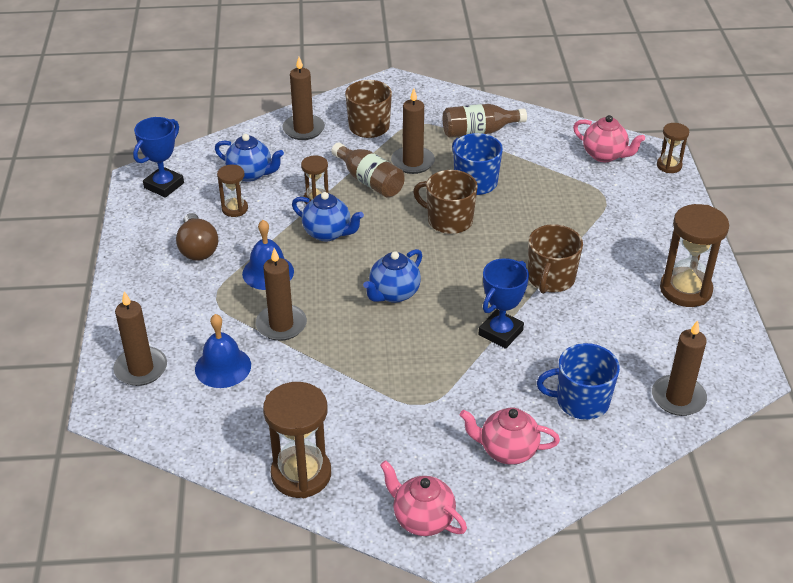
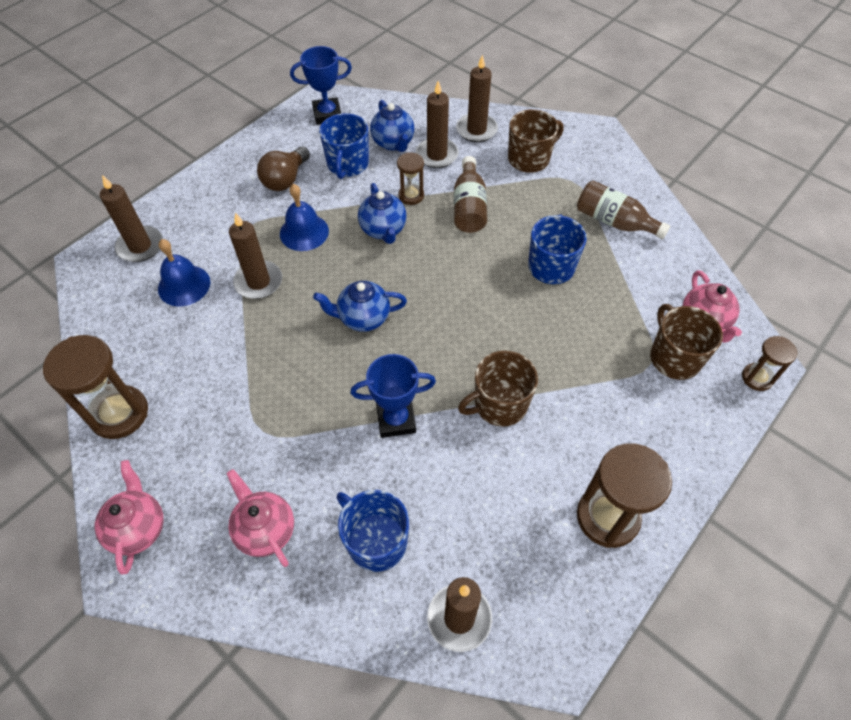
camera: 45 degrees right, 15 degrees up
(235, 209) = (347, 164): brown hourglass -> blue mug
(412, 162) = (523, 213): brown candle -> brown candle (437, 155)
(448, 220) = (485, 285): brown mug -> brown mug (674, 357)

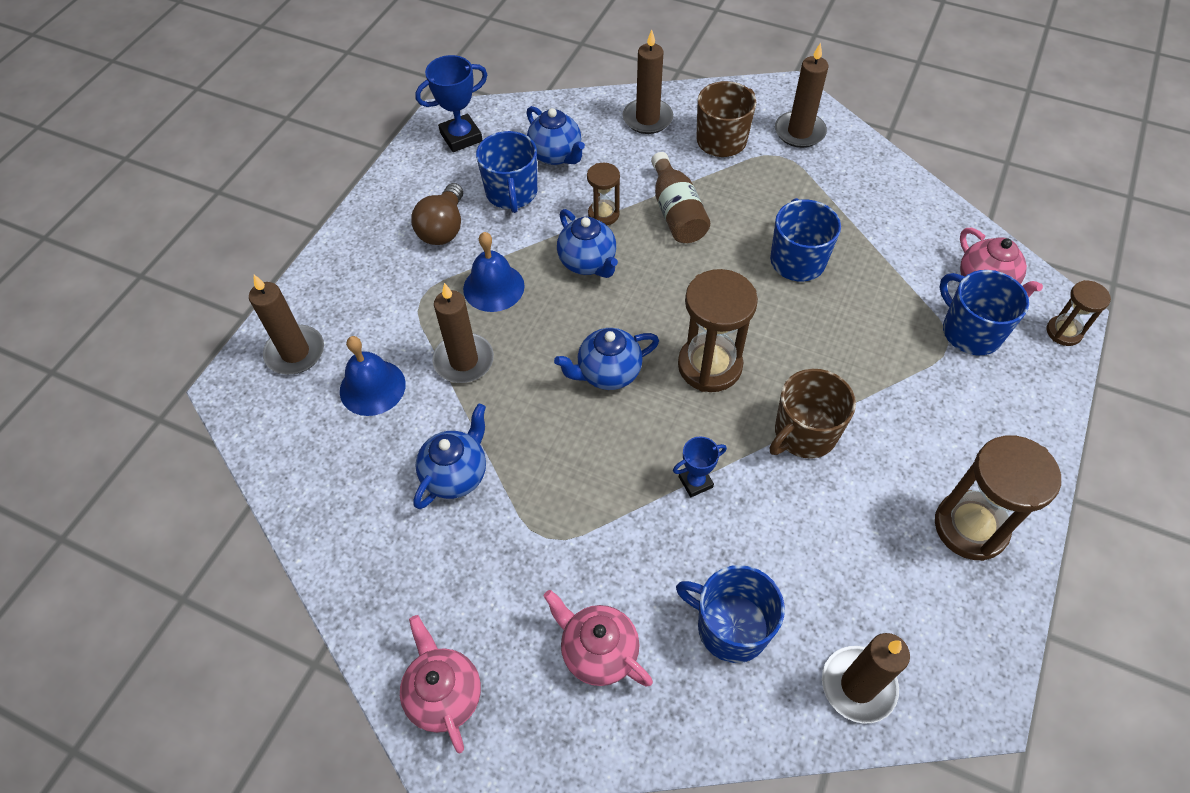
camera: 15 degrees left, 0 degrees up
(119, 413) = (359, 564): brown hourglass -> brown hourglass (709, 366)
(217, 366) = (456, 475): none -> blue teapot
(396, 420) = (695, 482): blue trophy -> blue trophy, size x0.61
(437, 155) = (613, 159): brown candle -> brown candle (799, 132)
(614, 221) = (845, 193): brown bottle -> none
(674, 357) = (970, 331): brown mug -> blue mug

